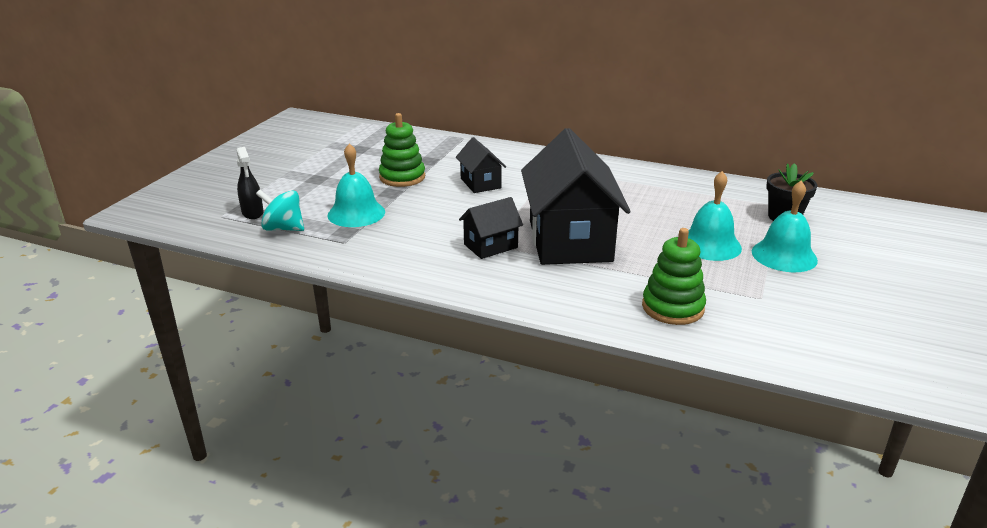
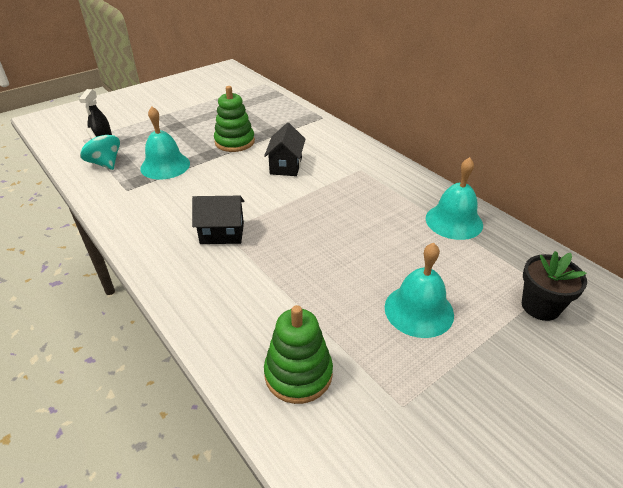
camera: 30 degrees right, 10 degrees up
(569, 240) = (291, 253): black house -> none
(784, 255) = (488, 359): turquoise bell -> turquoise bell (454, 221)

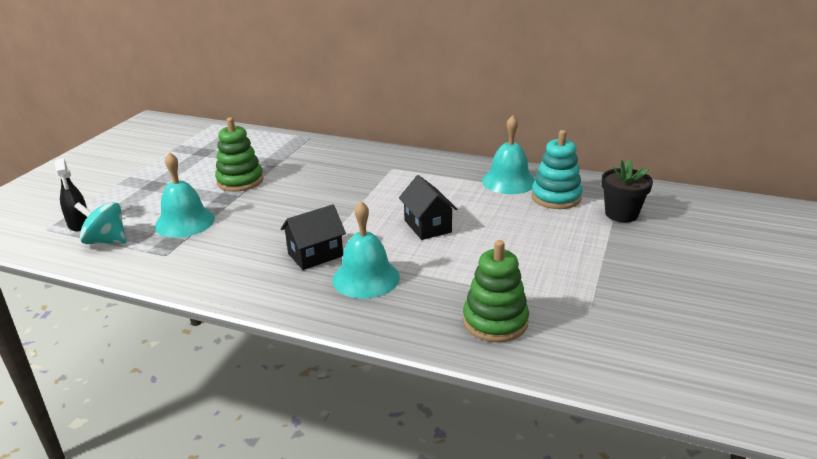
camera: 30 degrees left, 10 degrees down
(286, 166) = (318, 185): black house -> black house (427, 226)
(419, 310) = (542, 247): turquoise bell -> turquoise bell (366, 278)
(485, 258) = (556, 197): none -> turquoise stacking toy

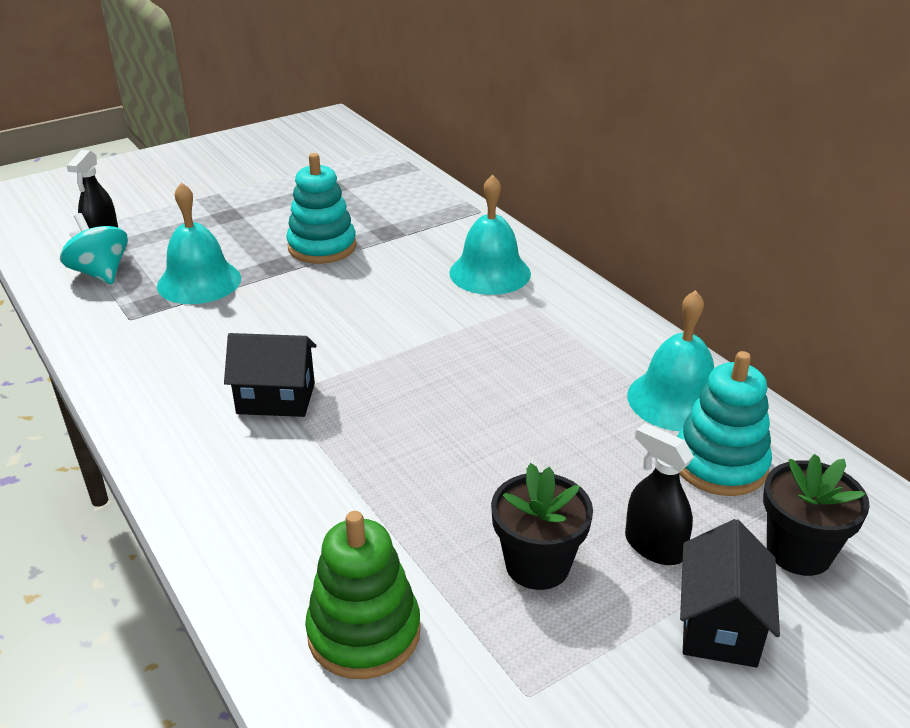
camera: 35 degrees right, 5 degrees up
(240, 181) = (322, 247): green stacking toy -> turquoise stacking toy
(366, 278) = (290, 465): turquoise bell -> turquoise bell (490, 273)
(427, 226) = (464, 423): black house -> black house (720, 625)
(533, 263) = (537, 565): none -> black flower pot
(568, 236) = (654, 546): none -> black spray bottle

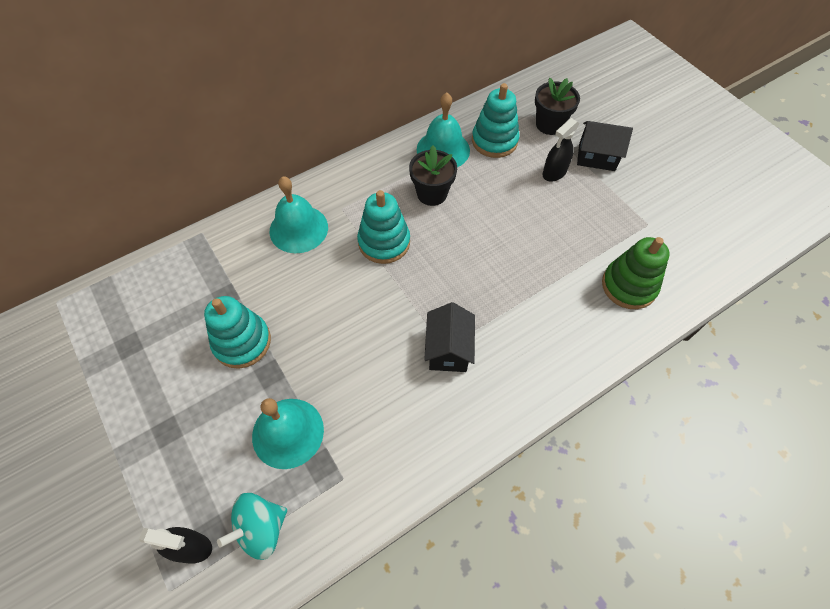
camera: 90 degrees left, 25 degrees up
(468, 341) = (384, 242): none -> turquoise stacking toy
(537, 565) = (573, 217): black flower pot -> black flower pot (432, 193)

